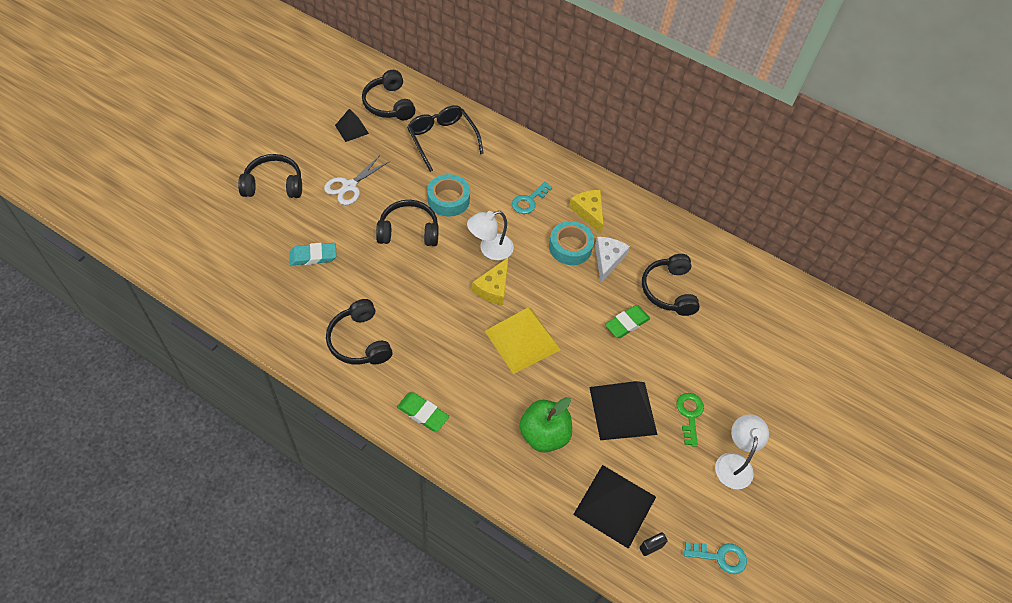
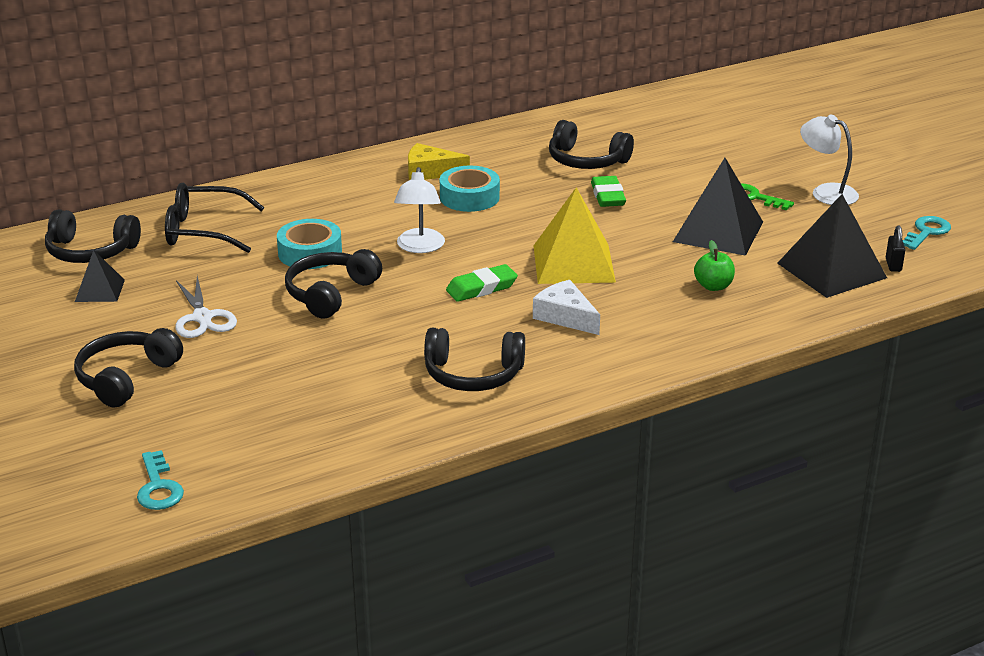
camera: 55 degrees left, 25 degrees down
(313, 256) = (295, 376): turquoise eraser -> none
(423, 413) = (622, 356): green eraser -> green eraser (481, 288)
(493, 288) = (480, 260): yellow cheese -> none
(529, 201) = (372, 202): turquoise key -> turquoise key (158, 487)
(544, 435) = (713, 286): green apple -> green apple, size x0.59
(607, 260) = (510, 181): white cheese -> white cheese (565, 316)

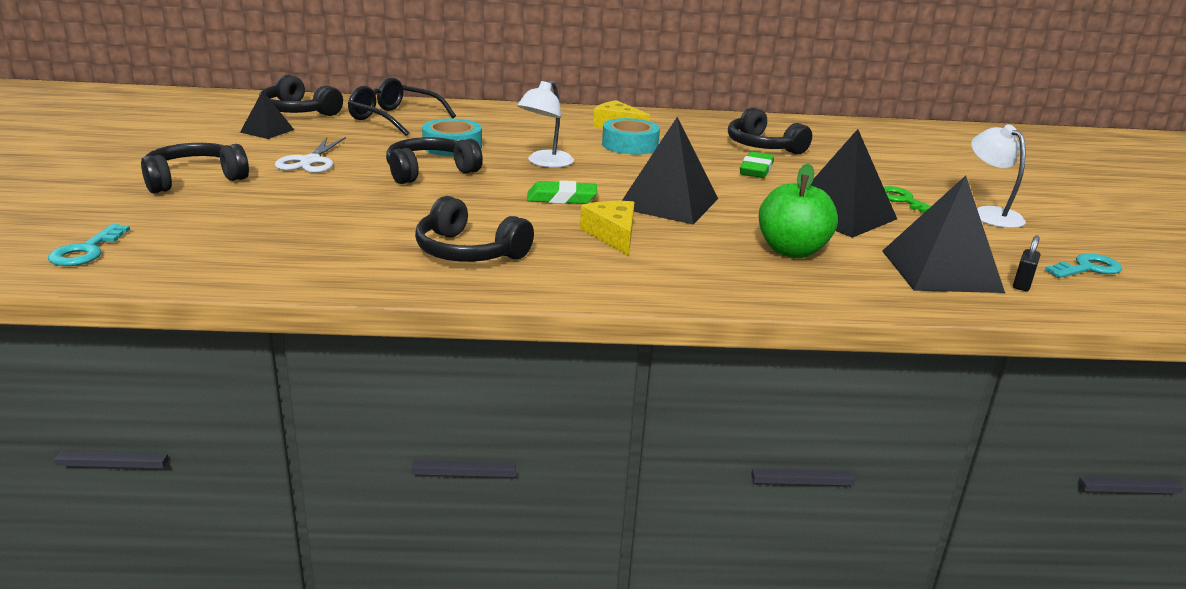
camera: 25 degrees right, 5 degrees down
(565, 316) = (612, 235): white cheese -> yellow cheese
(573, 263) = (668, 203): yellow pyramid -> black pyramid
(713, 286) = (792, 251): green apple -> green apple, size x1.69

